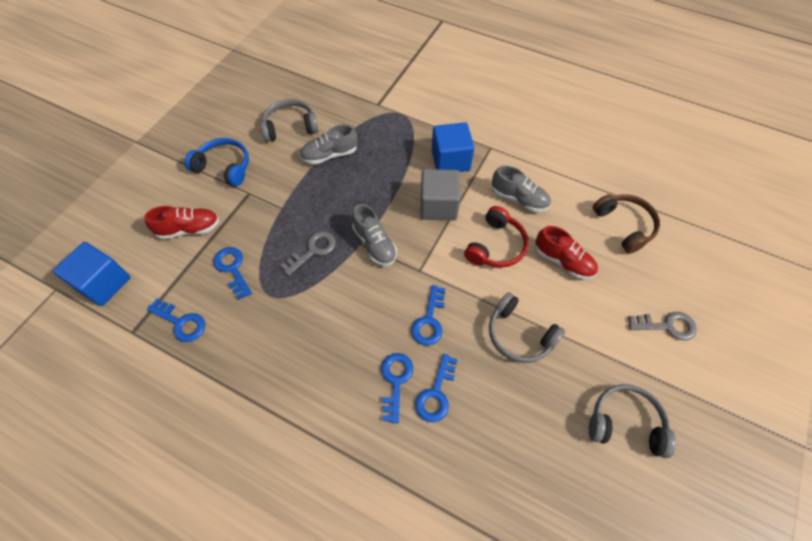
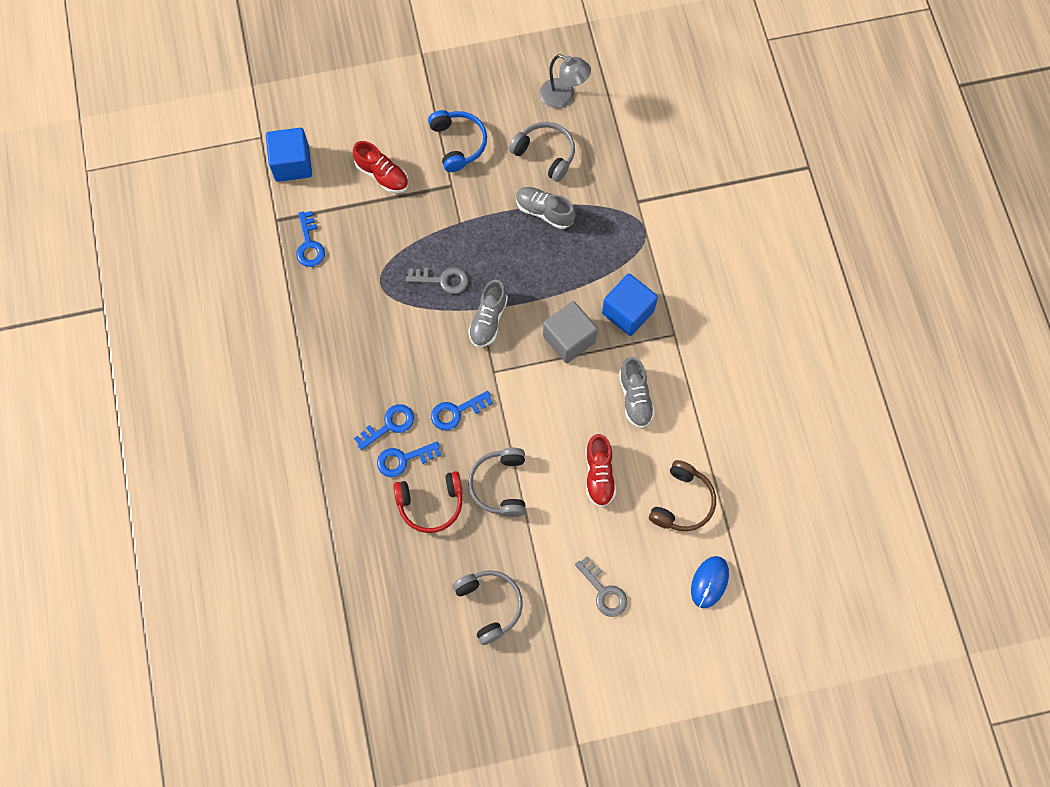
camera: 50 degrees right, 10 degrees up
(233, 269) = (378, 238): blue key -> none
(264, 92) = (563, 97): none -> grey lamp
(496, 246) = (568, 413): red headphones -> red headphones (431, 504)
(702, 252) = (709, 582): none -> blue mouse

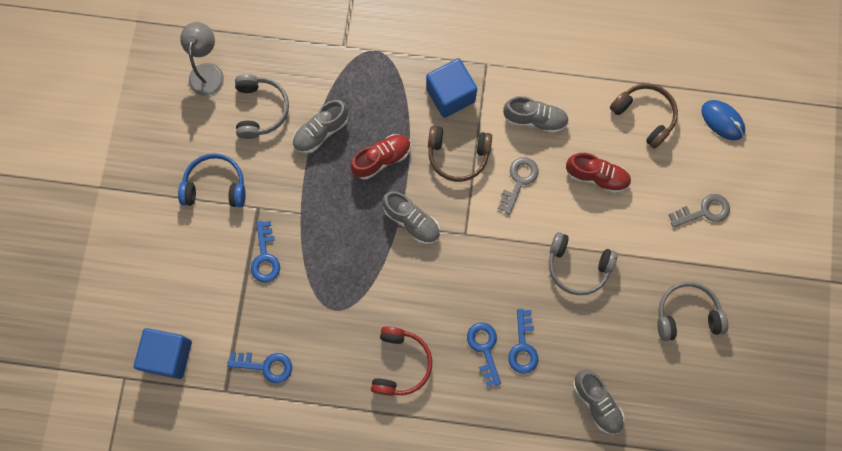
camera: 70 degrees left, 5 degrees up
(372, 544) = (596, 403): none -> grey shoe
(382, 175) = (219, 270): red shoe -> red shoe (381, 159)
(431, 504) = (575, 335): red headphones -> red headphones (401, 364)
(442, 280) = (354, 249): grey key -> grey key (519, 181)
(457, 412) = (493, 281): blue key -> blue key (265, 256)
(545, 154) = (261, 110): grey headphones -> grey headphones turned 120 degrees clockwise
(563, 97) = (207, 72): grey lamp -> grey lamp turned 45 degrees counterclockwise
(569, 339) = (458, 156): grey cube -> brown headphones

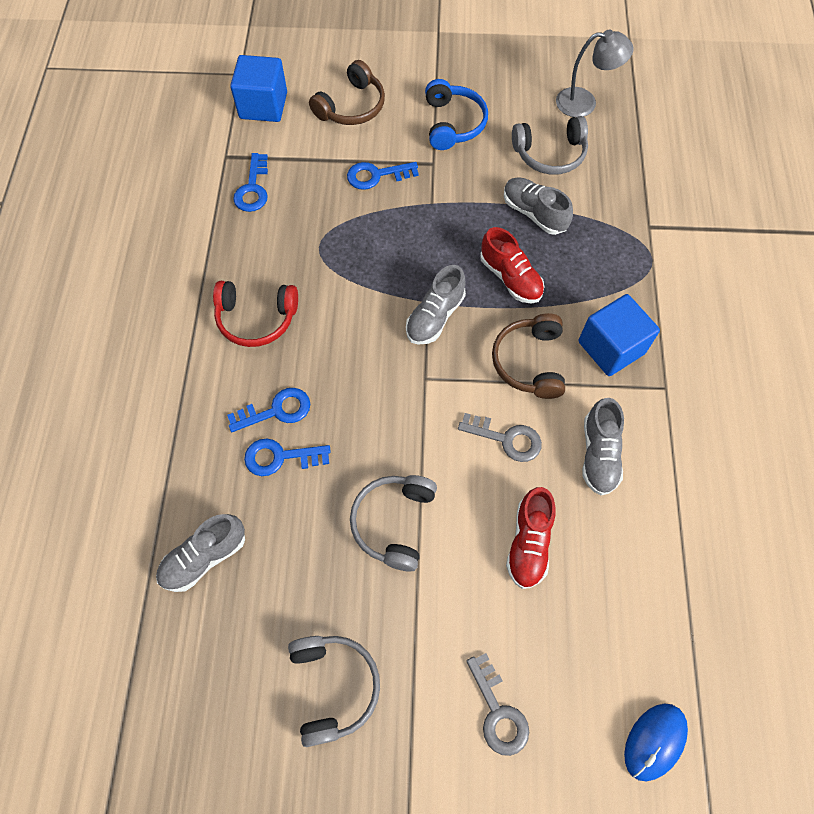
camera: 85 degrees right, 10 degrees down
(644, 116) = (636, 611): brown headphones -> brown headphones (352, 106)

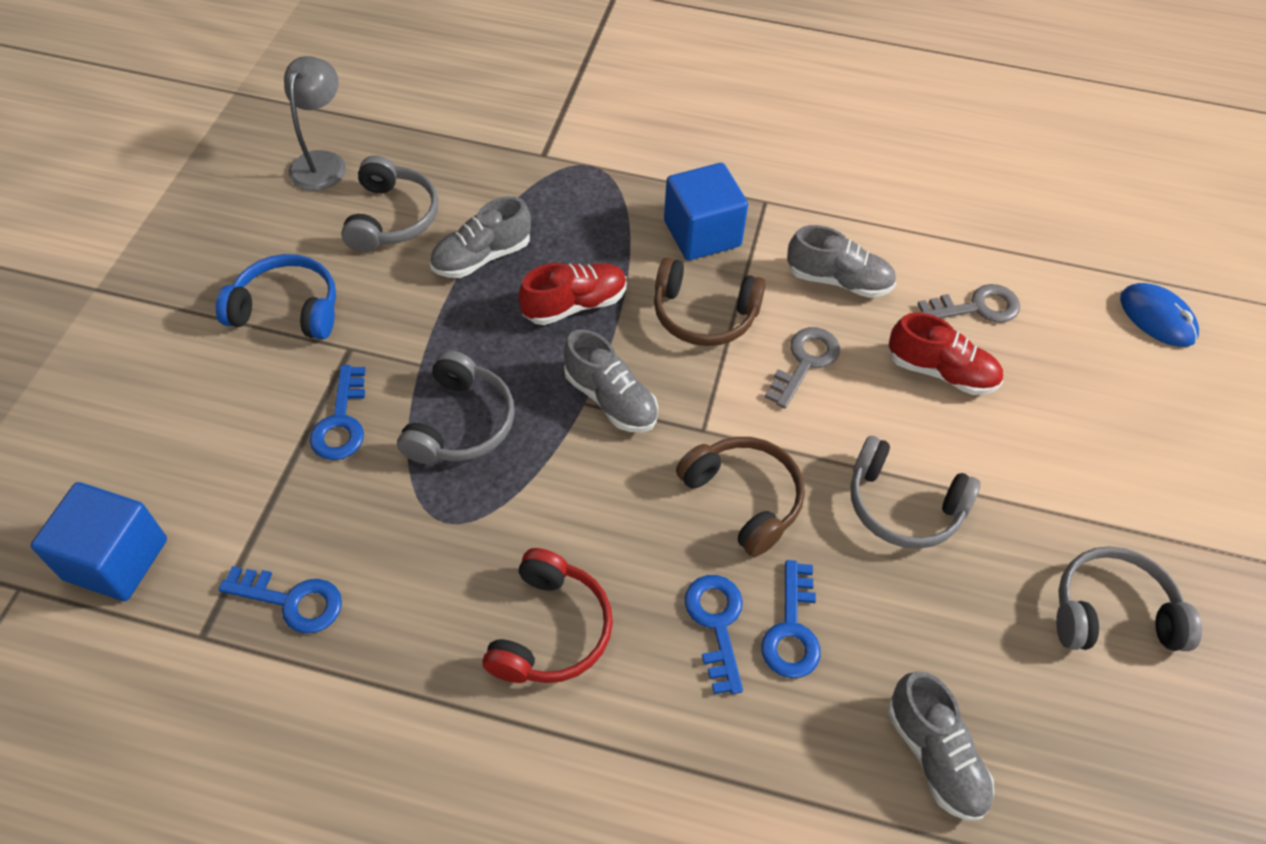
camera: 80 degrees left, 10 degrees down
(352, 106) = (188, 429): brown headphones -> brown headphones (744, 498)
(392, 236) = (461, 423): none -> grey headphones
(497, 711) = (1134, 446): grey key -> grey key (976, 307)

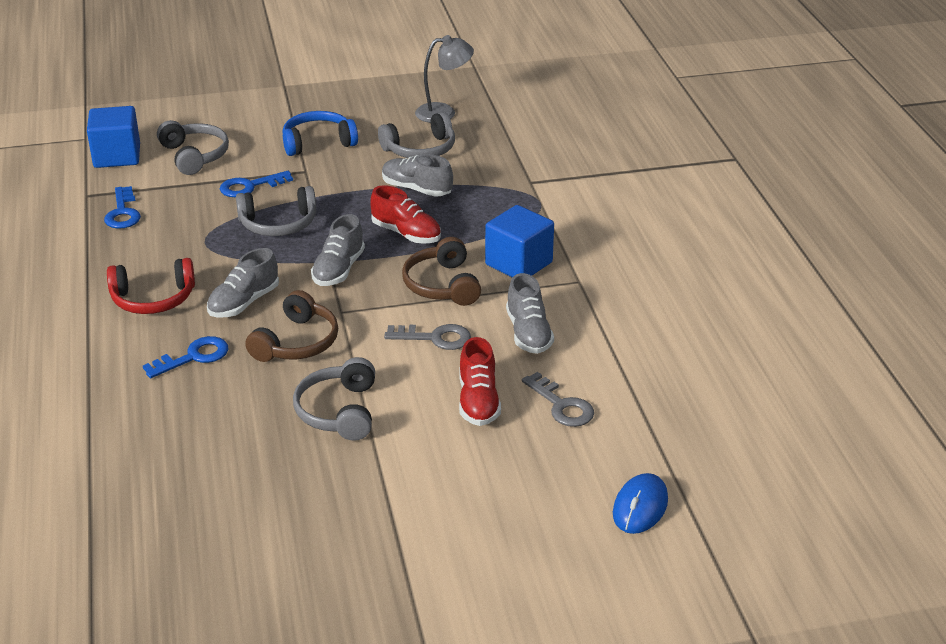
camera: 65 degrees right, 20 degrees down
(287, 309) = (318, 142): blue headphones -> blue headphones turned 90 degrees counterclockwise
(792, 629) = (207, 387): blue key -> none
(934, 756) = (147, 469): grey shoe -> grey shoe (244, 303)
(1112, 612) = (311, 531): grey headphones -> grey headphones (195, 156)

